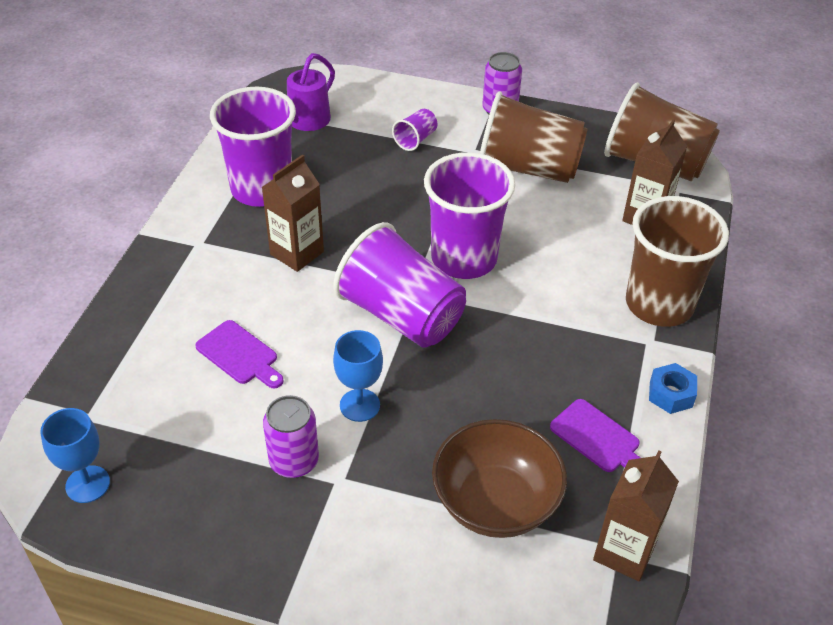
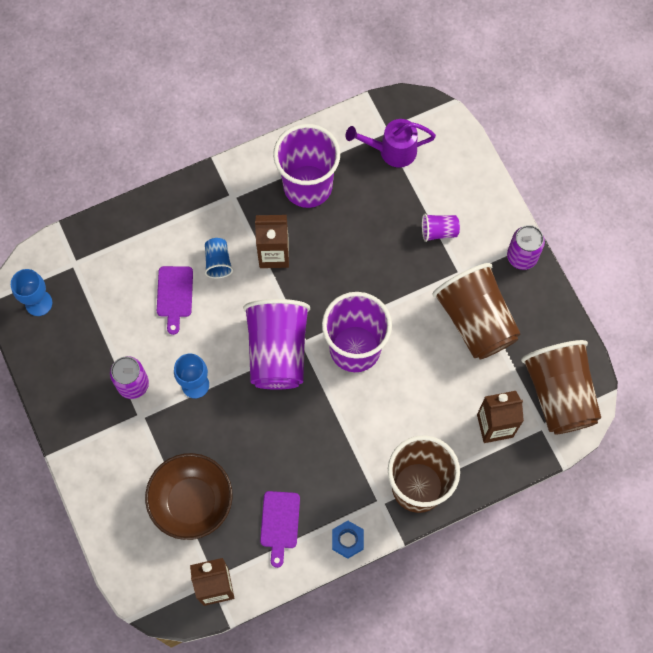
camera: 50 degrees right, 25 degrees up
(250, 298) = (218, 262): none -> blue cup

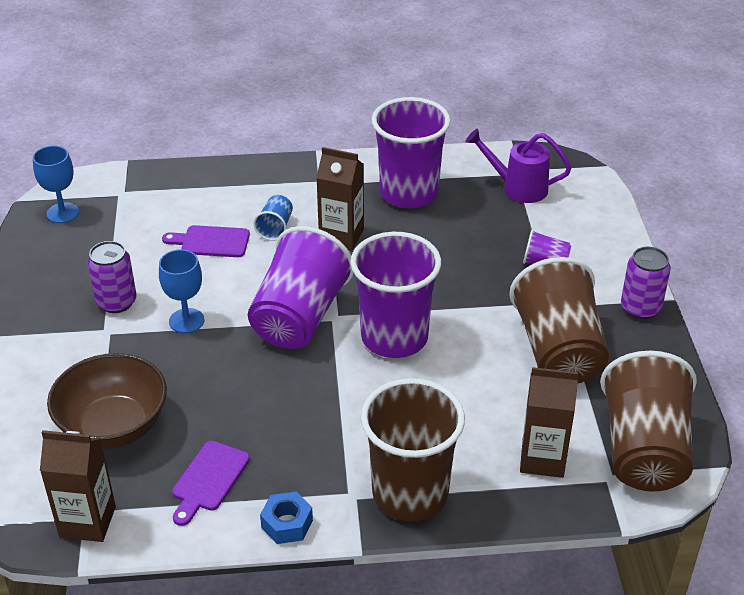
camera: 20 degrees right, 30 degrees down
(174, 295) = (211, 242): purple cutting board -> purple cutting board turned 75 degrees clockwise

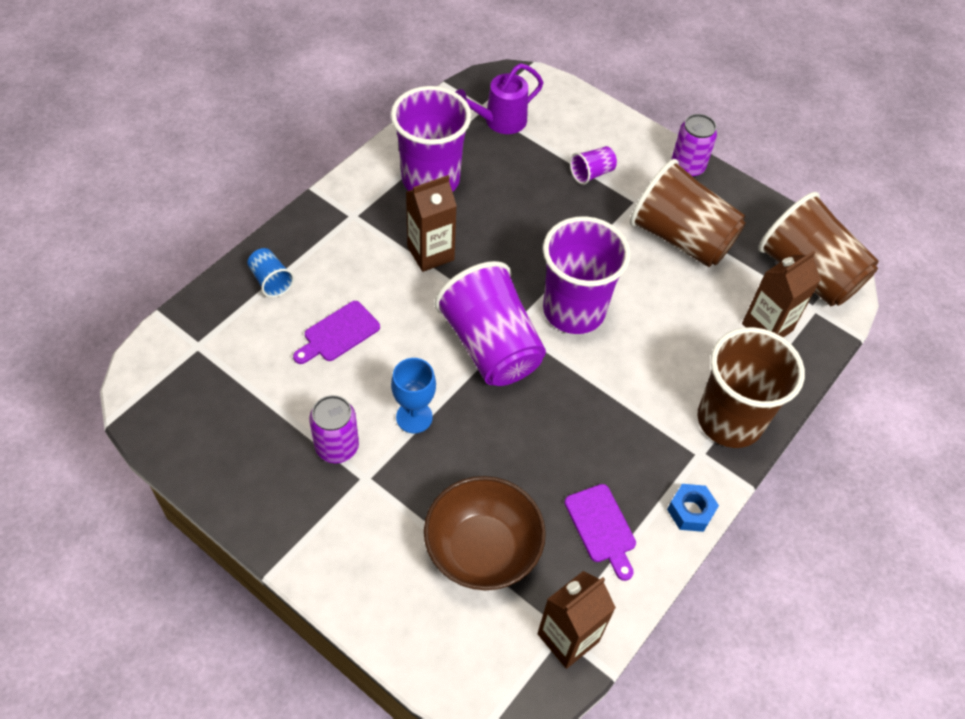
camera: 50 degrees left, 15 degrees up
(62, 213) = (171, 404): blue goblet -> none
(275, 228) = (372, 283): blue cup -> blue cup (271, 281)

